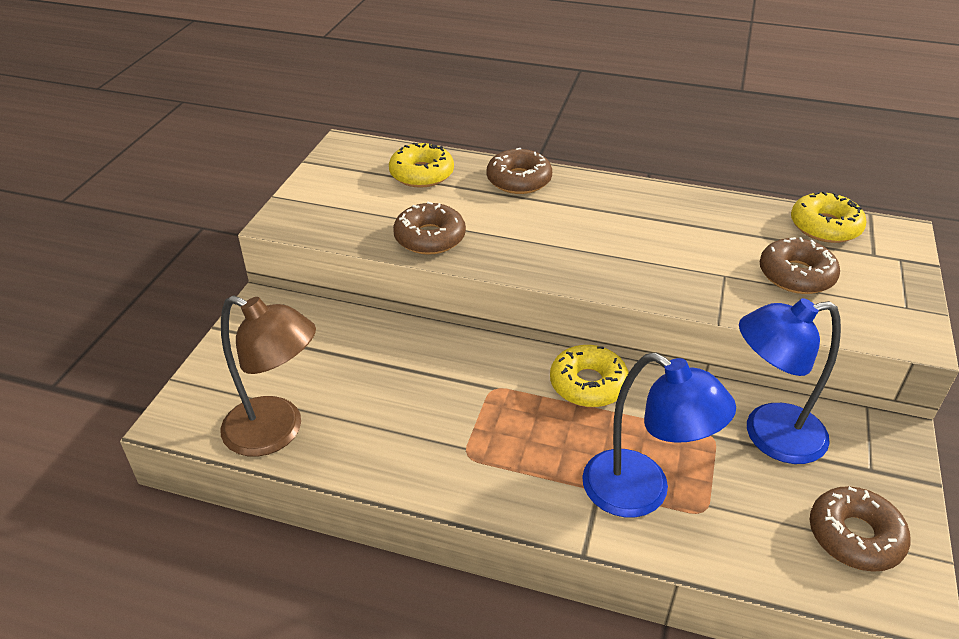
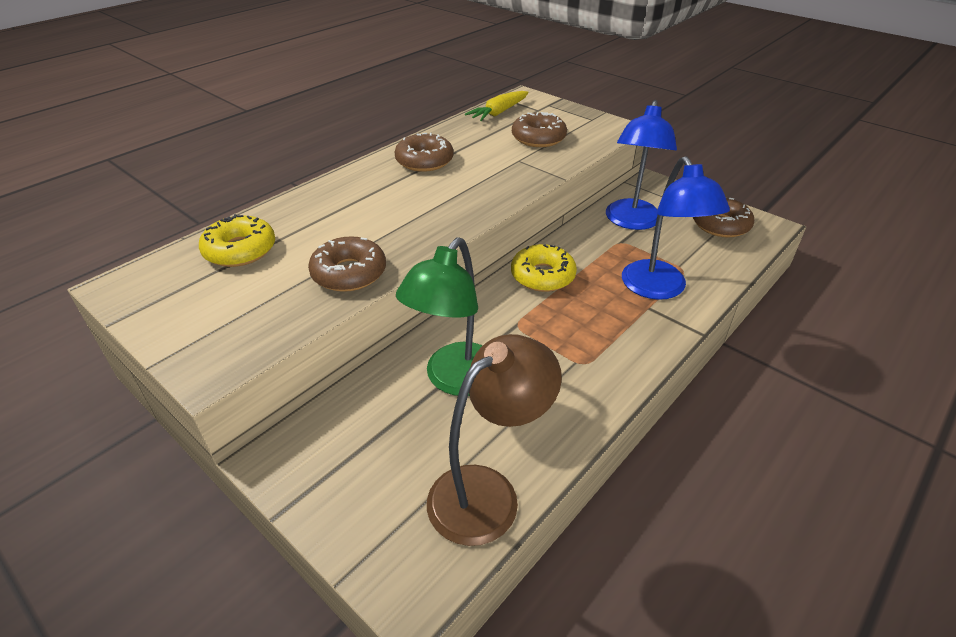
camera: 65 degrees left, 0 degrees up
(392, 370) = (455, 380): none -> green lamp
(519, 180) = (315, 202): brown donut -> brown donut (424, 161)
(641, 493) = (659, 289): blue lamp -> blue lamp turned 105 degrees clockwise
(825, 226) = (499, 113): yellow donut -> yellow carrot

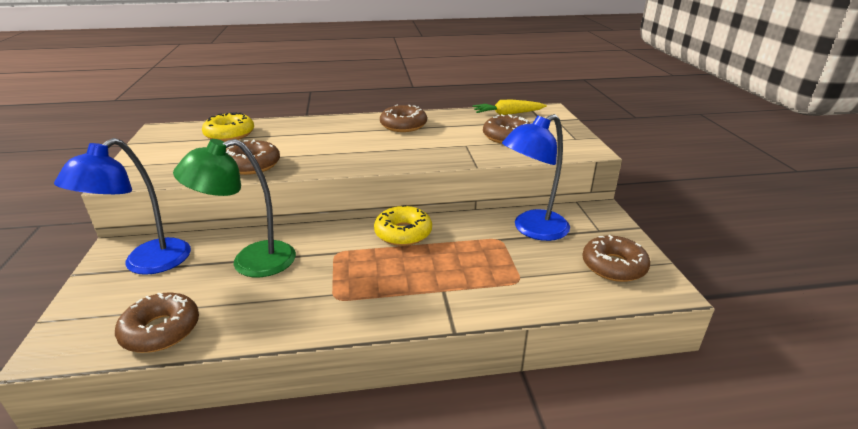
camera: 40 degrees right, 10 degrees down
(487, 492) = (161, 330): brown lamp -> brown donut
(659, 289) = (473, 283): blue lamp -> blue lamp (146, 264)

